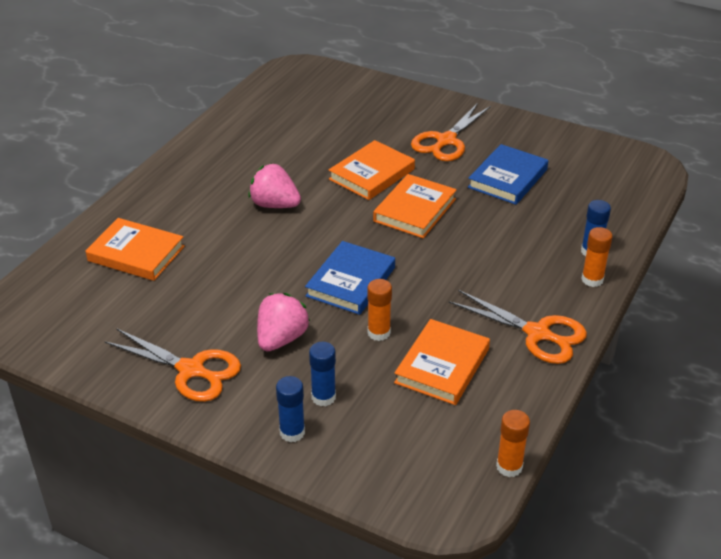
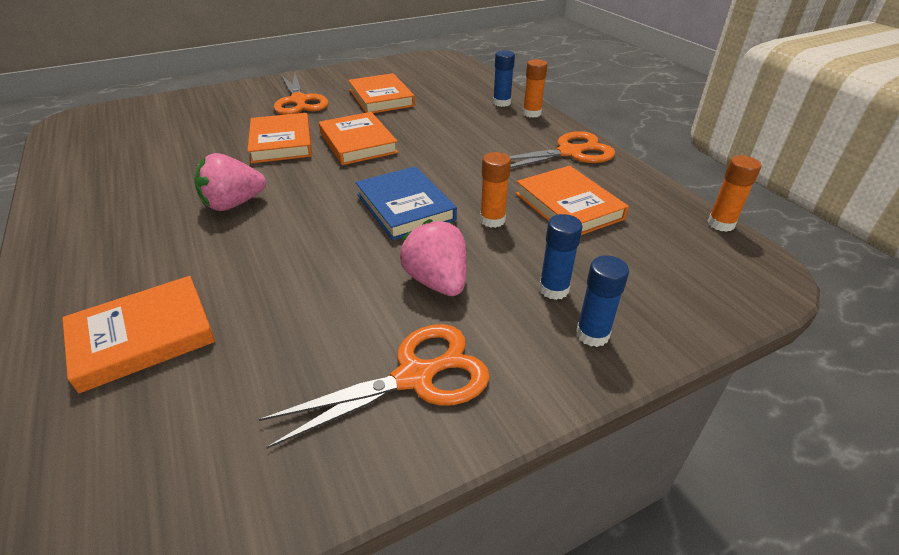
camera: 55 degrees left, 0 degrees up
(508, 178) = (381, 98): blue book -> orange book

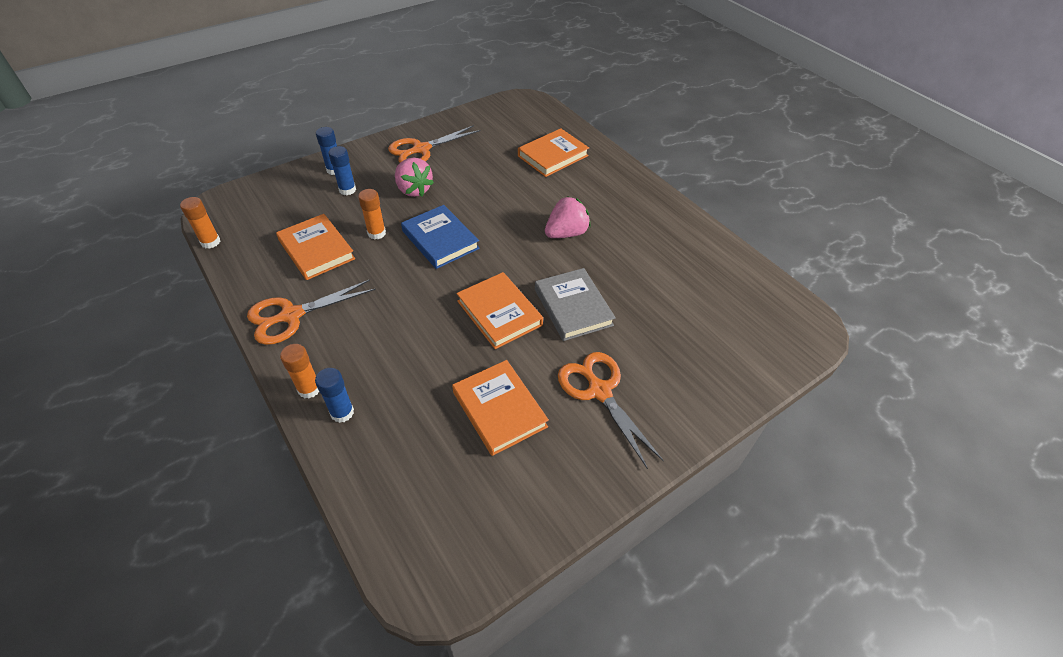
camera: 170 degrees right, 10 degrees up
(282, 142) = (573, 307): orange book -> grey book

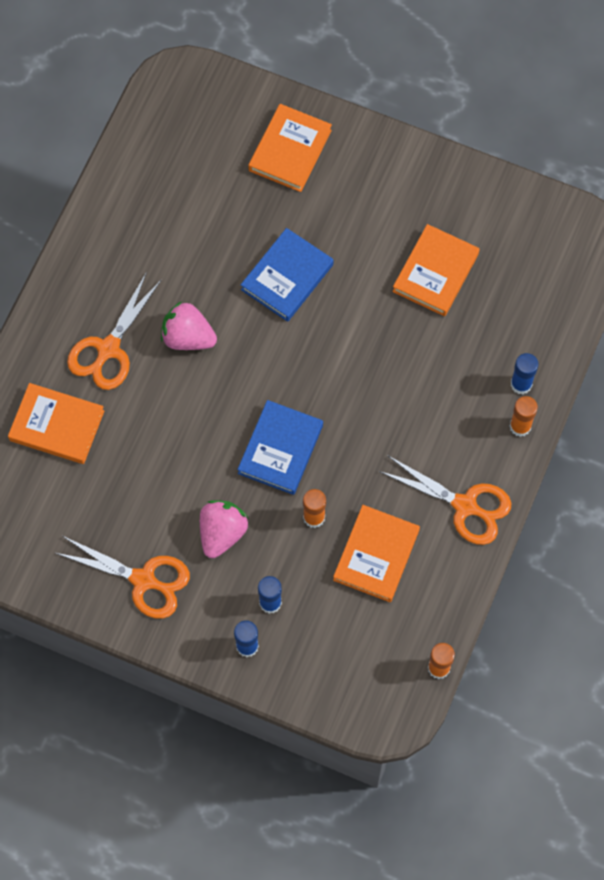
camera: 120 degrees left, 20 degrees up
(499, 313) = (337, 334): orange book -> orange book (290, 150)
(573, 307) = (287, 277): grey book -> blue book
(599, 391) = (366, 210): orange scissors -> orange scissors (108, 349)

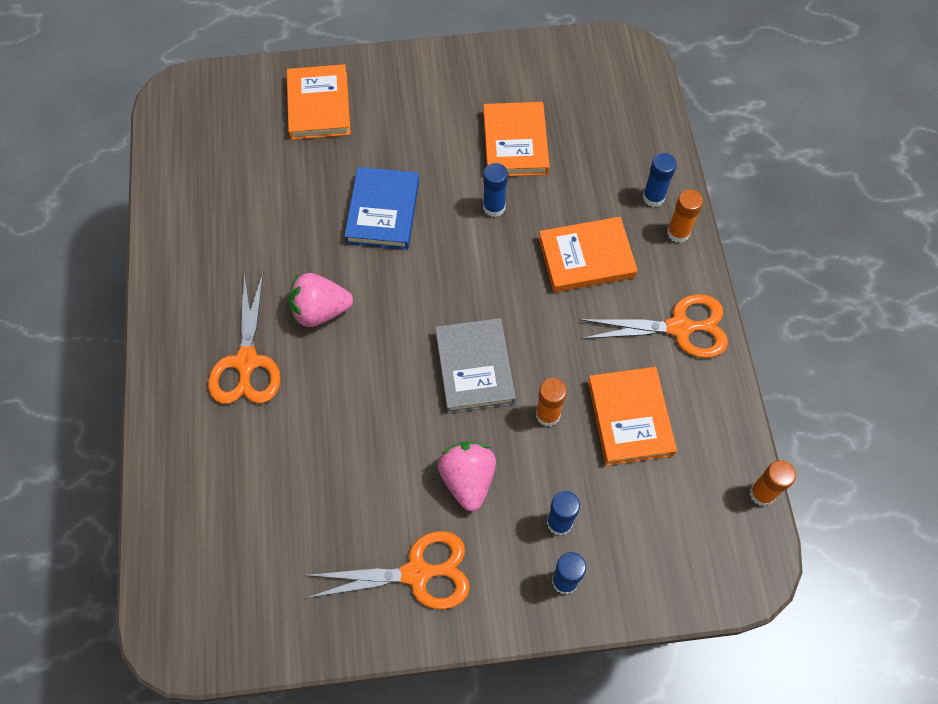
camera: 30 degrees left, 5 degrees down
(57, 426) = (235, 464): orange book -> orange book (586, 258)
(280, 449) = (475, 368): blue book -> grey book
(380, 322) = (494, 207): none -> blue glue stick

